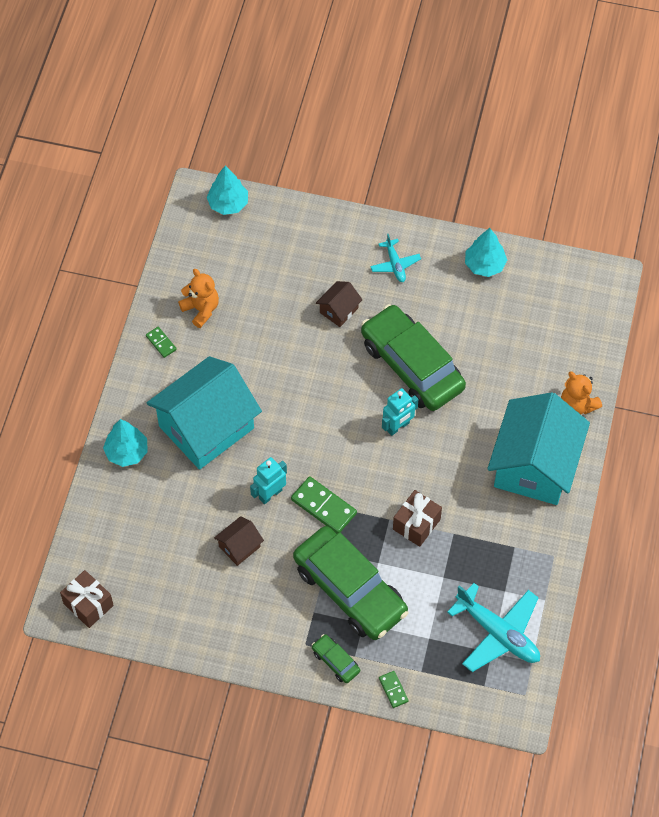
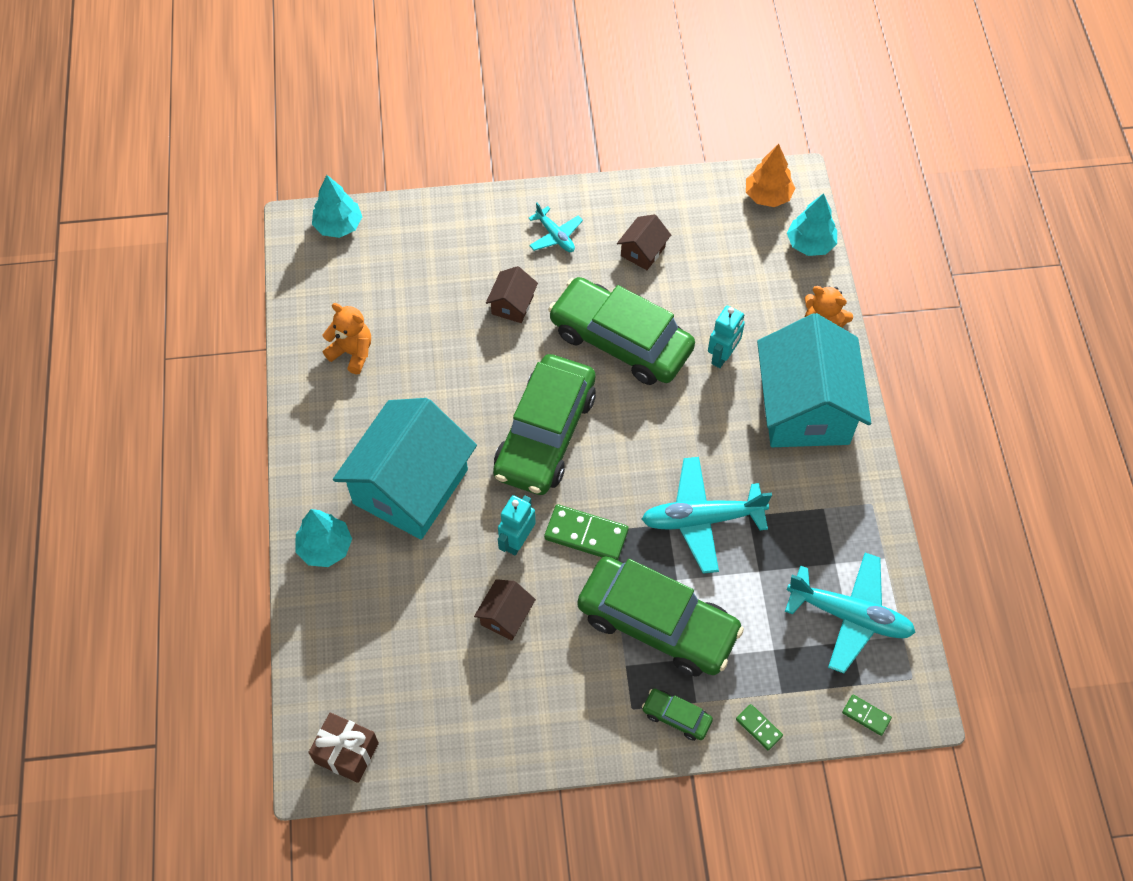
camera: 20 degrees left, 0 degrees up
(161, 343) = (319, 405): green domino -> green domino (866, 715)
(323, 420) = (545, 434): none -> green car
(398, 427) = (633, 414): turquoise robot -> turquoise robot (722, 356)
(416, 524) = (702, 519): brown gift -> turquoise plane
(460, 299) = (643, 251): none -> brown house
(484, 265) = (654, 207): turquoise tree -> turquoise tree (810, 244)
(581, 284) = (767, 195): none -> orange tree

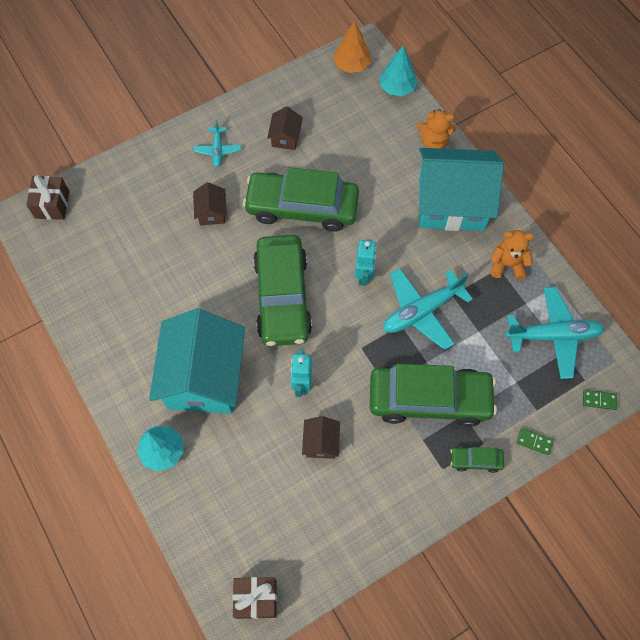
camera: 25 degrees left, 5 degrees up
(338, 225) = (52, 204): turquoise tree -> brown gift
(352, 352) = (110, 295): orange teddy bear -> orange teddy bear (507, 265)
(555, 235) = (217, 150): turquoise plane -> turquoise plane turned 60 degrees clockwise
(586, 534) = (348, 357): green domino -> none
(722, 356) = (378, 190): turquoise robot -> turquoise robot (364, 275)
(805, 408) = (451, 203): turquoise house -> turquoise house turned 60 degrees counterclockwise

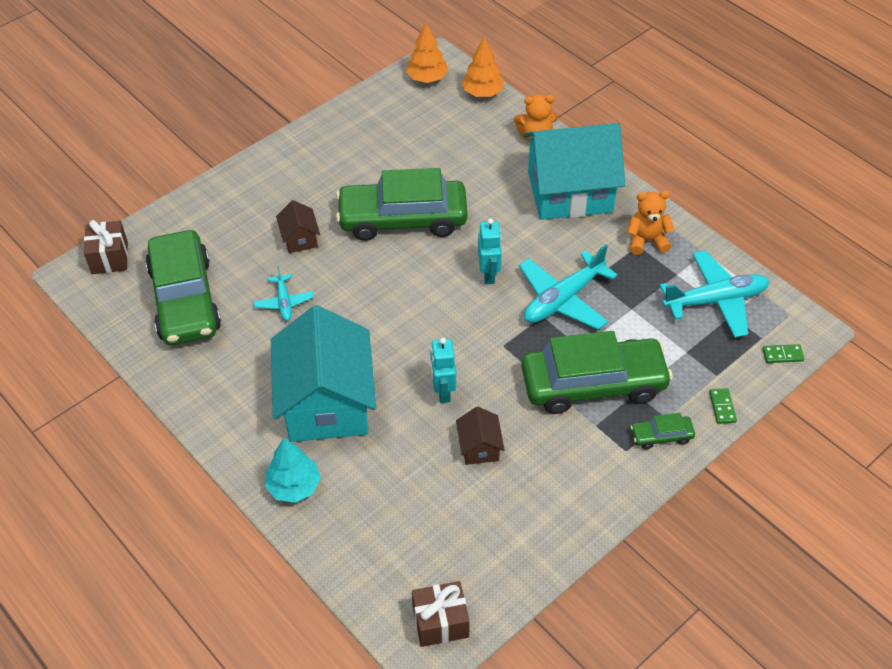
camera: 10 degrees left, 15 degrees down
(217, 150) = (293, 178): turquoise plane -> turquoise plane (284, 302)
(282, 297) = (400, 309): green car -> green car (185, 299)
(285, 137) = (368, 155): brown house -> none
(397, 88) = (482, 92): turquoise tree -> orange tree
(534, 442) = (722, 407): green domino -> green domino turned 75 degrees clockwise

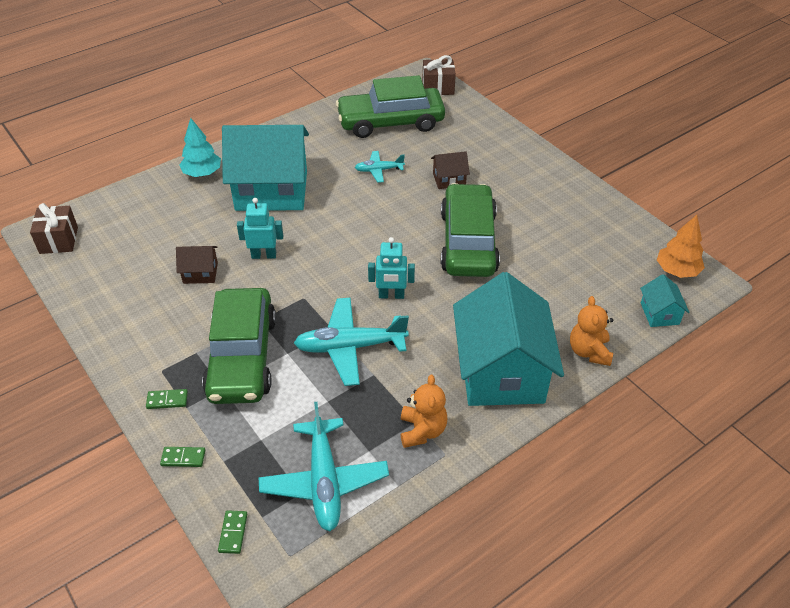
camera: 95 degrees right, 5 degrees down
(482, 92) = (659, 313): orange tree -> turquoise house
(563, 299) = (350, 347): turquoise plane -> turquoise plane turned 60 degrees counterclockwise
(661, 436) = (167, 400): green car -> green domino

